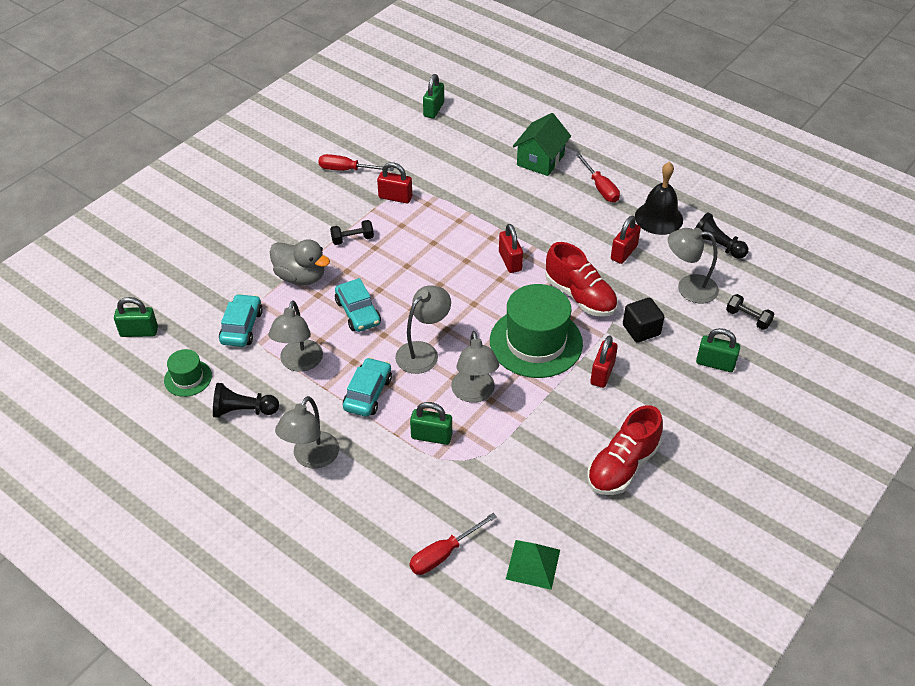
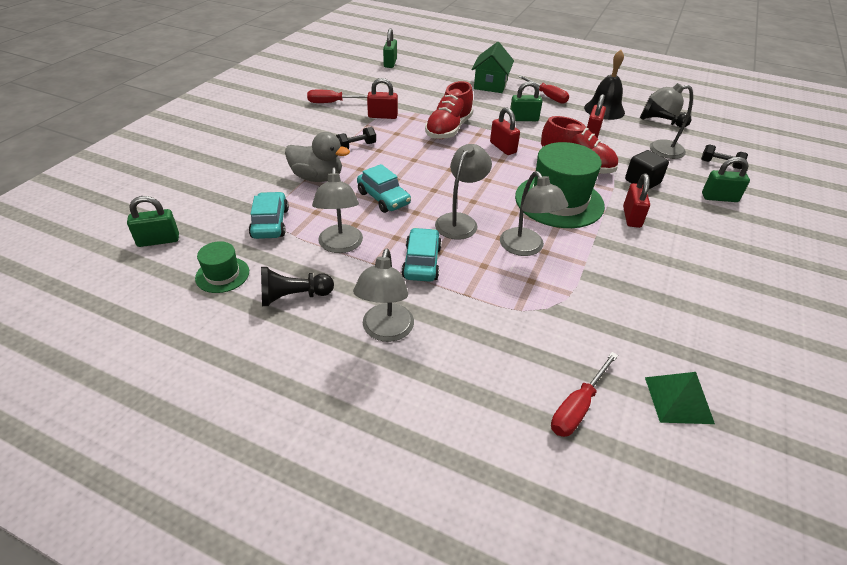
camera: 15 degrees left, 5 degrees down
(431, 436) = (504, 291): green padlock -> green padlock (523, 119)
(622, 466) = (701, 289): red shoe -> red shoe (448, 129)

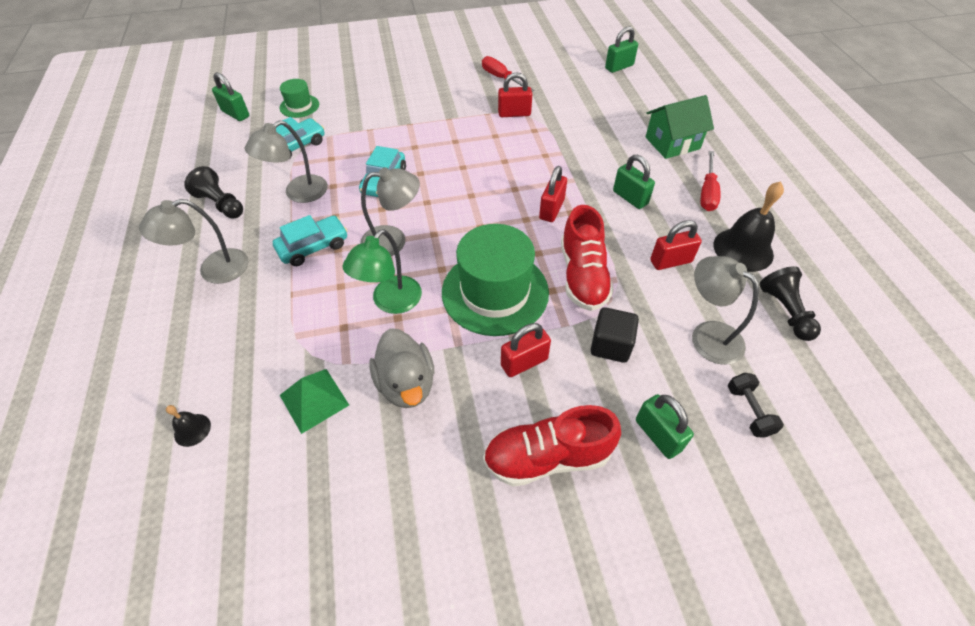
camera: 55 degrees right, 10 degrees up
(222, 275) = (221, 160): green hat -> green hat (299, 106)
(317, 177) = (377, 134): grey duck -> grey duck (406, 384)
(356, 146) = (446, 127): black dumbbell -> none
(382, 116) = (514, 113): red padlock -> red padlock turned 60 degrees counterclockwise
(448, 129) = (541, 160): red shoe -> red shoe (547, 457)
(526, 248) = (390, 302): grey lamp -> green lamp
(577, 407) = (192, 430): red screwdriver -> black bell
(678, 400) = (243, 507): green pyramid -> green pyramid (314, 400)

